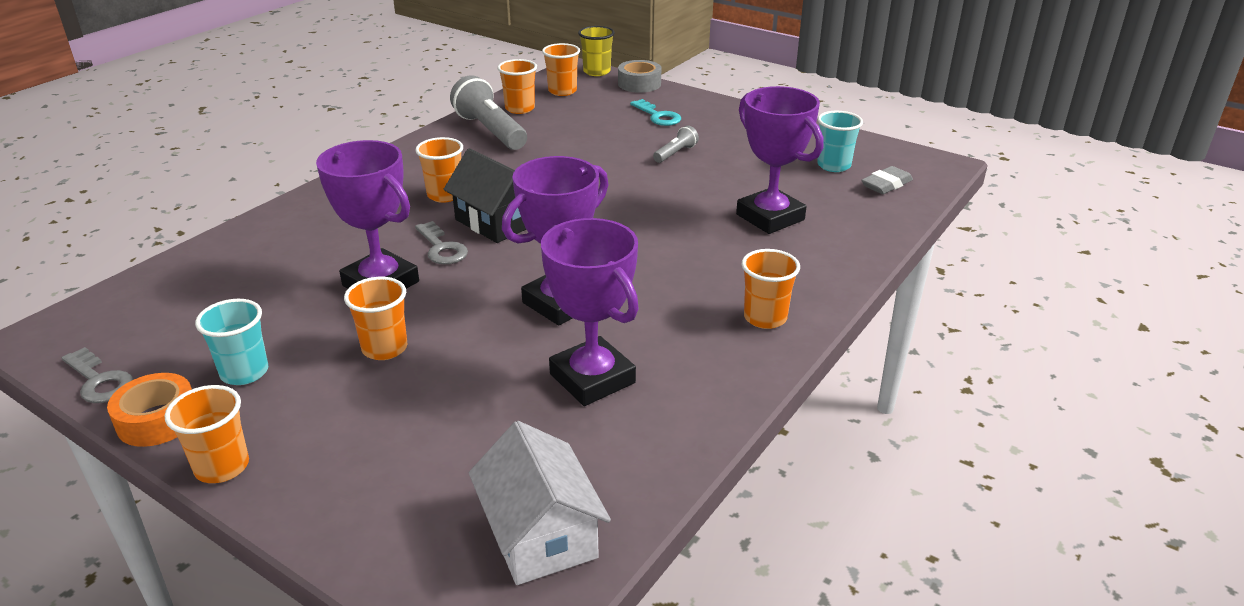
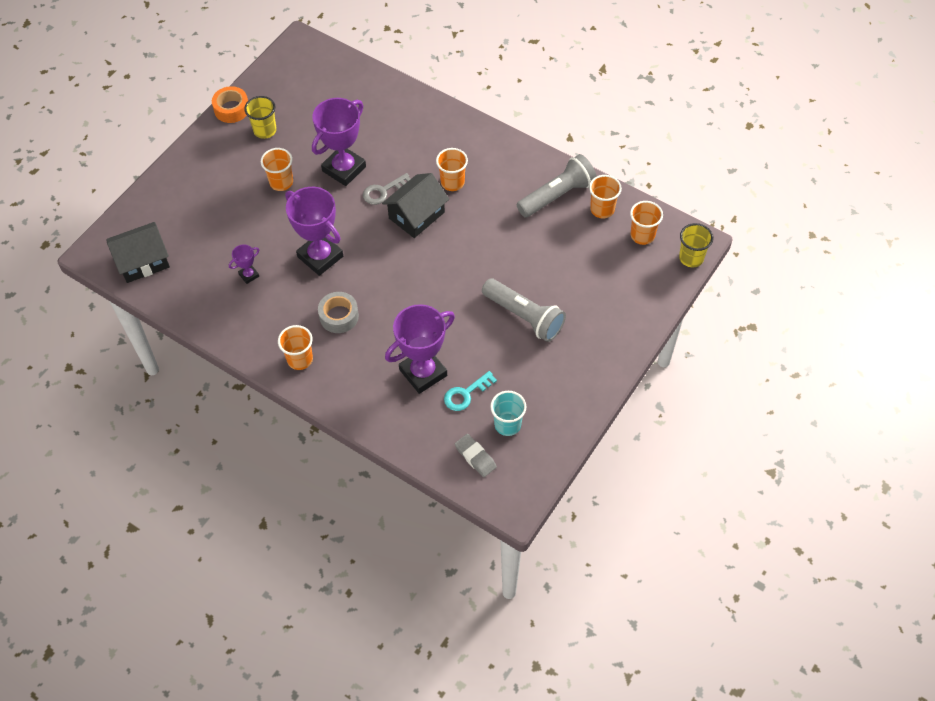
camera: 90 degrees right, 25 degrees up
(99, 381) = (262, 78): grey key -> none
(222, 467) = (197, 141): orange cup -> none
(244, 372) = (265, 130): turquoise cup -> yellow cup
(540, 534) = (143, 261): white house -> black house
(592, 378) = (249, 275): purple trophy -> purple trophy, size x0.46
(639, 84) = (665, 291): grey tape -> grey tape (339, 316)
(658, 116) = (595, 305): turquoise key -> turquoise key (466, 394)
(675, 153) = (524, 317): grey flashlight -> grey flashlight, size x2.04

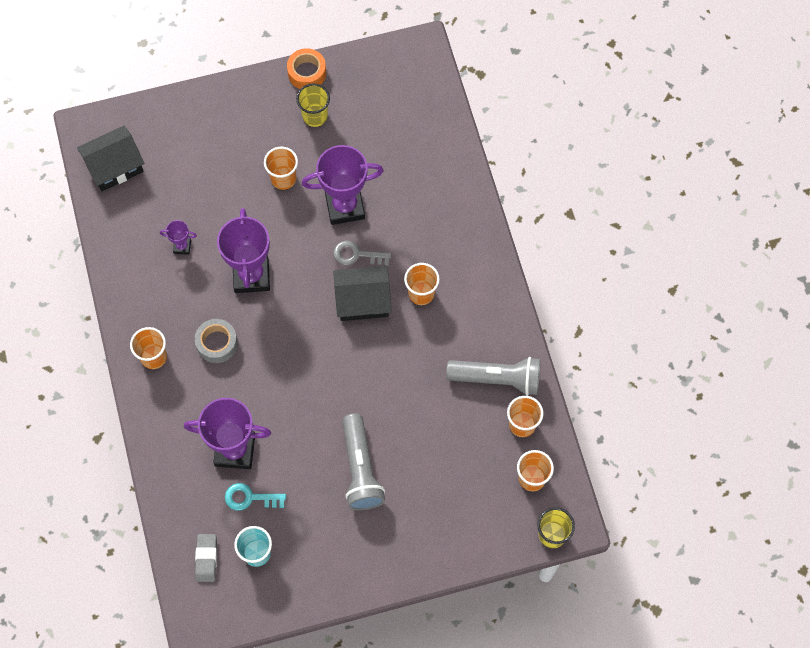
camera: 40 degrees right, 10 degrees up
(143, 261) = (115, 166): black house -> black house turned 45 degrees counterclockwise

